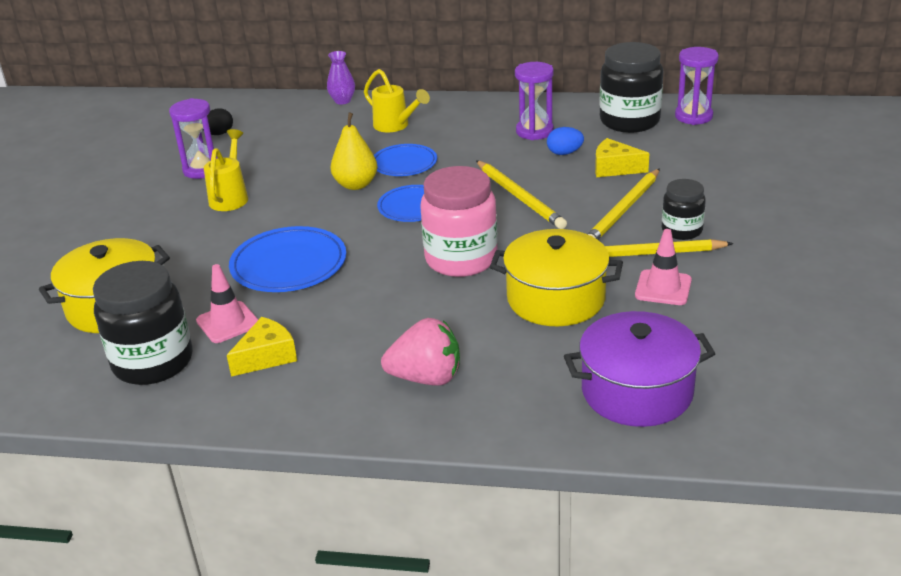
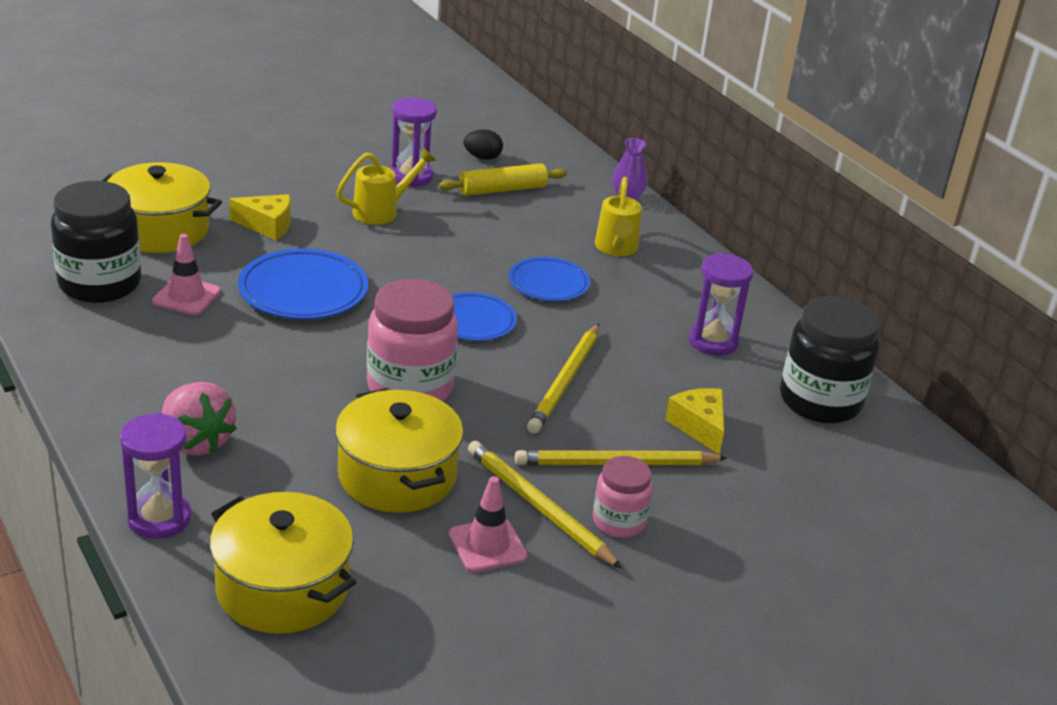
camera: 45 degrees right, 0 degrees up
(266, 357) = (155, 338): yellow cheese -> yellow cheese (267, 225)
(270, 141) = (502, 189): none -> yellow rolling pin
(356, 185) = (478, 271): yellow pear -> none
(564, 153) = (691, 379): blue egg -> none
(637, 391) = (282, 588): purple pot -> yellow pot
(681, 230) = (618, 522): black jar -> pink jar
(693, 116) = (893, 447): purple hourglass -> purple hourglass (159, 519)

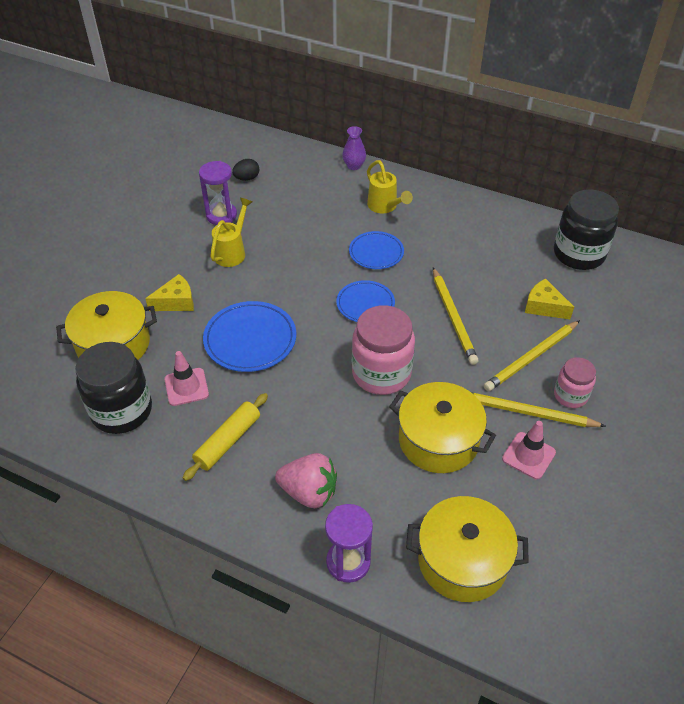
camera: 30 degrees left, 15 degrees up
(502, 189) = (282, 197): yellow rolling pin -> yellow rolling pin (228, 441)
(713, 342) = (494, 244): purple hourglass -> none

